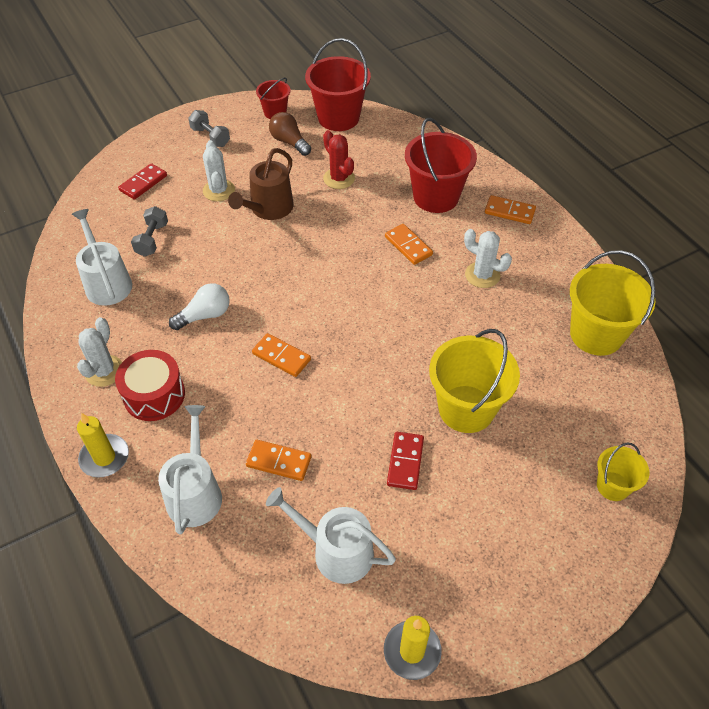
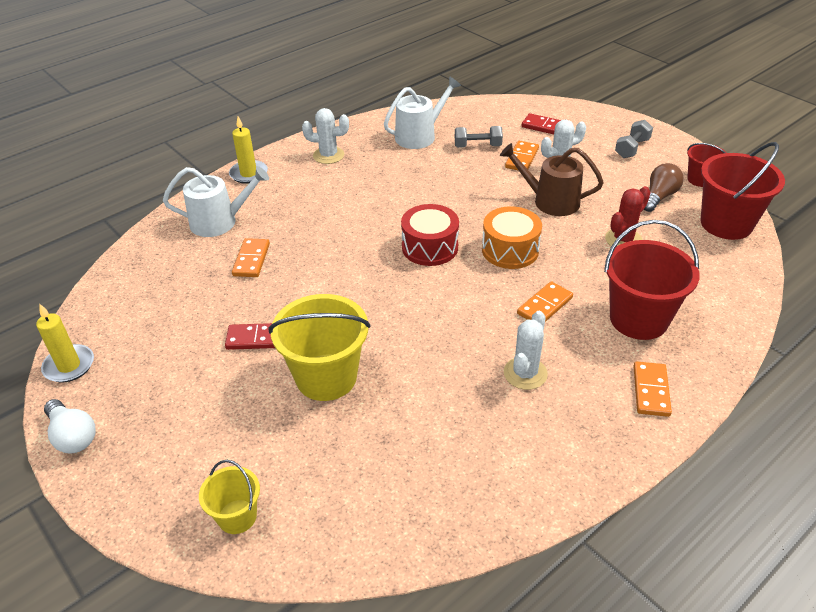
camera: 80 degrees right, 10 degrees down
(154, 395) = (309, 183): red drum -> red drum (430, 247)
(205, 315) = (400, 191): white light bulb -> white light bulb (73, 436)
(281, 356) = (365, 242): orange domino -> orange domino (522, 158)
(330, 251) = (510, 250): none -> orange drum
(336, 551) = (165, 307): white watering can -> none
(596, 334) = (465, 495): yellow bucket -> none

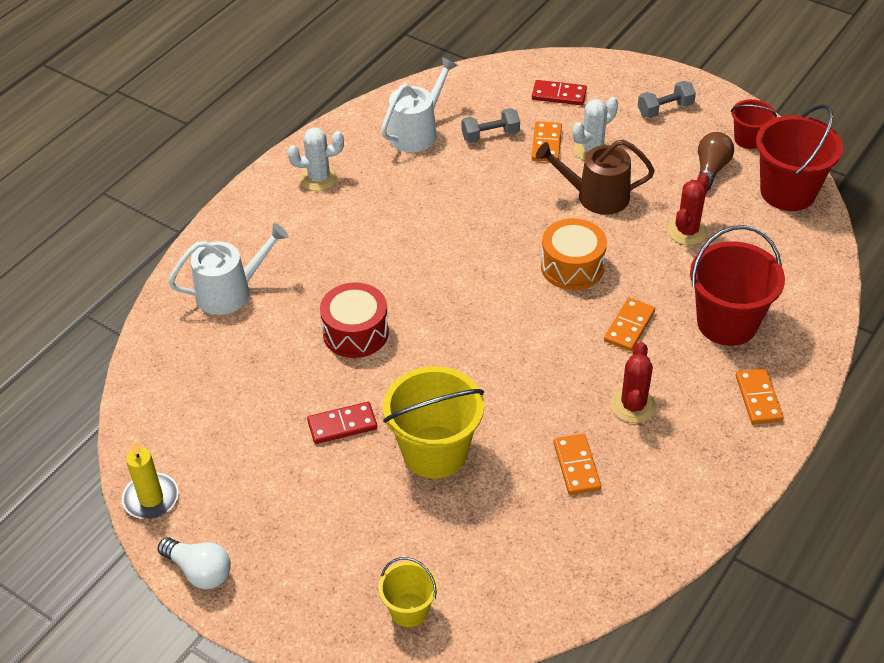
camera: 15 degrees left, 5 degrees up
(248, 174) = (234, 221): yellow candle -> none
(251, 260) = (291, 333): orange domino -> orange domino (576, 466)
(430, 247) = (484, 280): red drum -> red drum (355, 332)
(525, 373) = (633, 406): white cactus -> red cactus
(632, 148) = (665, 109): grey dumbbell -> grey dumbbell turned 45 degrees clockwise

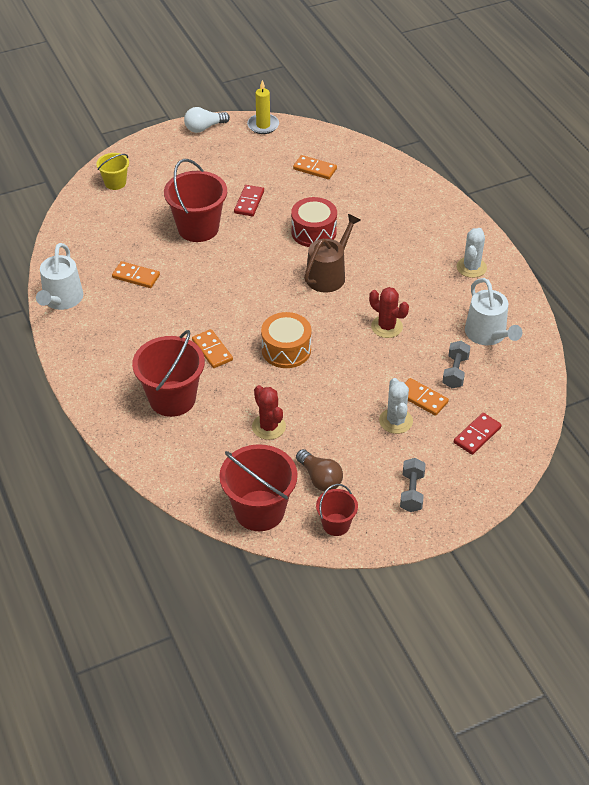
camera: 120 degrees right, 0 degrees up
(230, 292) = (391, 195): white watering can -> white watering can (61, 299)
(435, 452) = (198, 228): yellow bucket -> red bucket
(596, 196) = (343, 397): brown watering can -> brown watering can (328, 275)
(633, 406) = (152, 320): red cactus -> red cactus (386, 327)
(758, 398) = (104, 378): orange domino -> orange domino (315, 169)

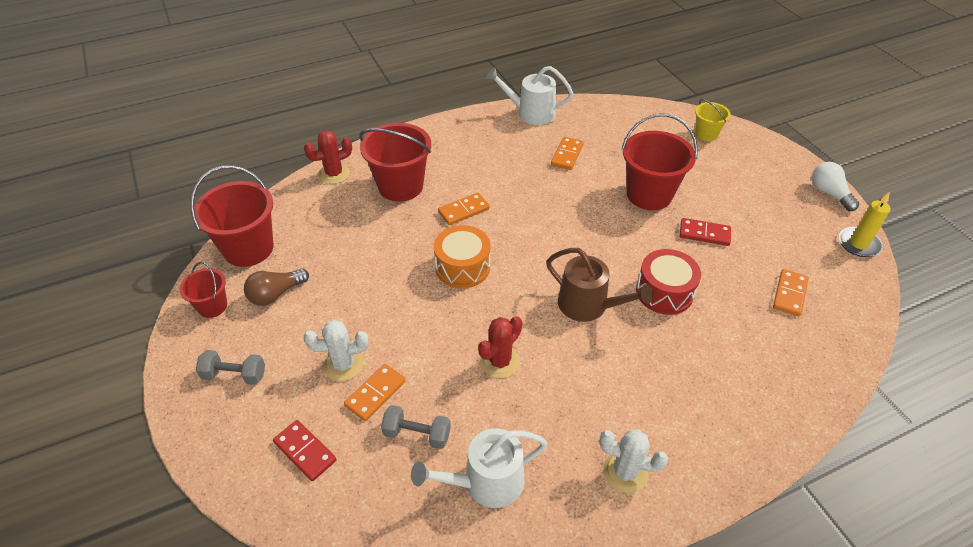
camera: 90 degrees right, 0 degrees up
(269, 427) = (353, 254): red cactus -> red cactus (334, 174)

